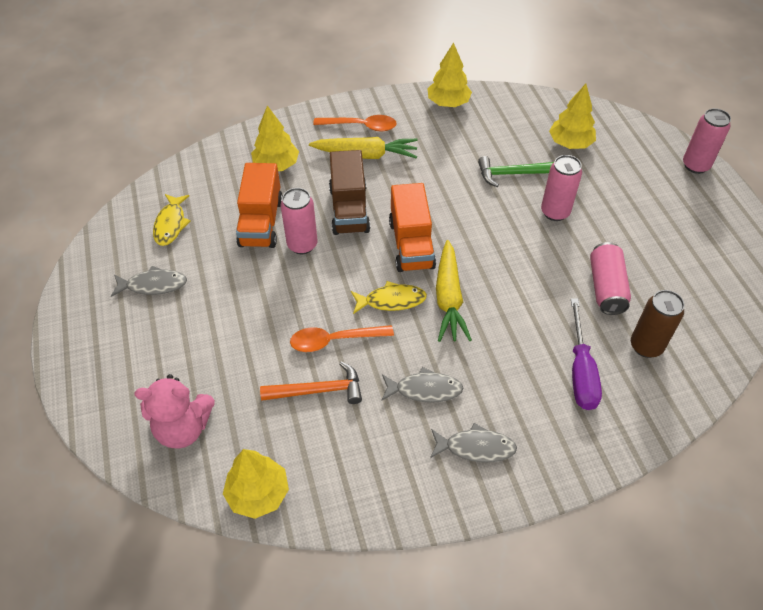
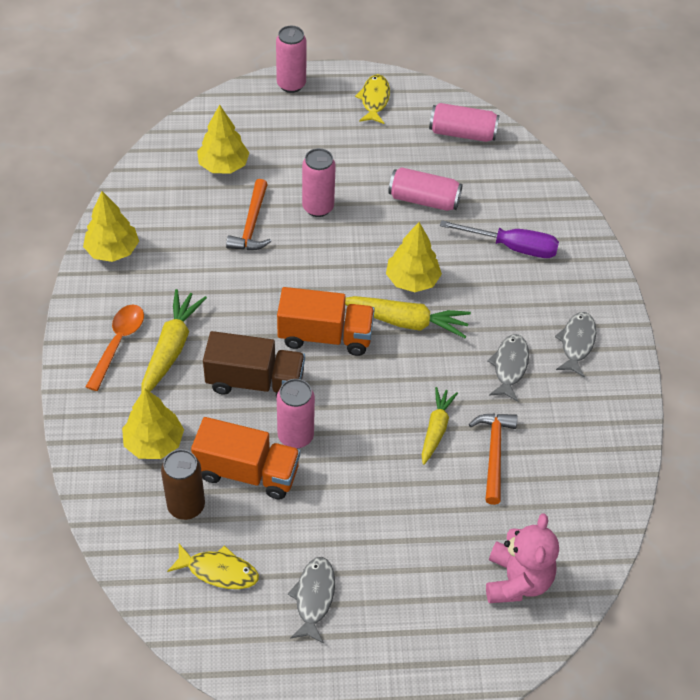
camera: 80 degrees left, 0 degrees up
(258, 493) = (599, 521): yellow tree -> yellow tree (412, 280)
(334, 340) = (436, 429): orange spoon -> yellow carrot
(391, 300) = (397, 370): yellow fish -> yellow fish (374, 100)
(513, 174) = (251, 224): green hammer -> orange hammer
(646, 346) = (495, 195): brown can -> brown can (186, 506)
(717, 305) = (462, 133): none -> pink can

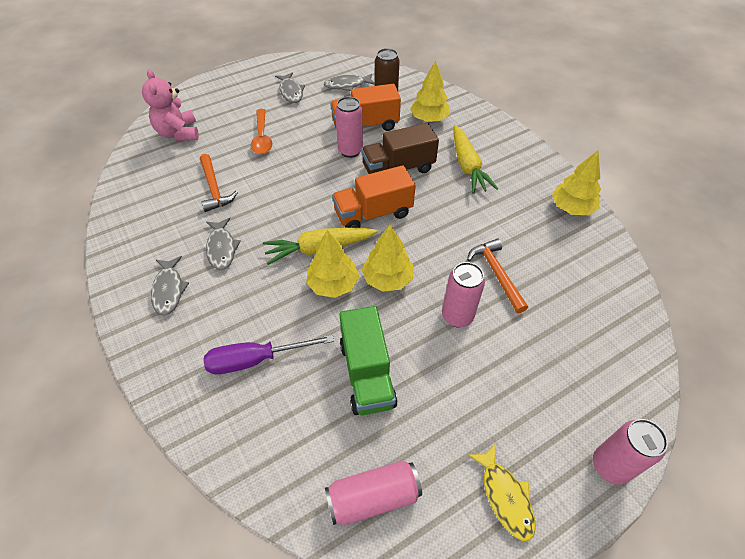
camera: 155 degrees right, 0 degrees up
(118, 343) = (502, 156): orange spoon -> orange spoon (262, 137)
(218, 571) = (347, 85): yellow fish -> grey fish
(223, 166) = (571, 319): yellow tree -> yellow tree (387, 279)
(424, 200) = (367, 373): pink can -> green truck
(436, 429) = (261, 187): yellow carrot -> none

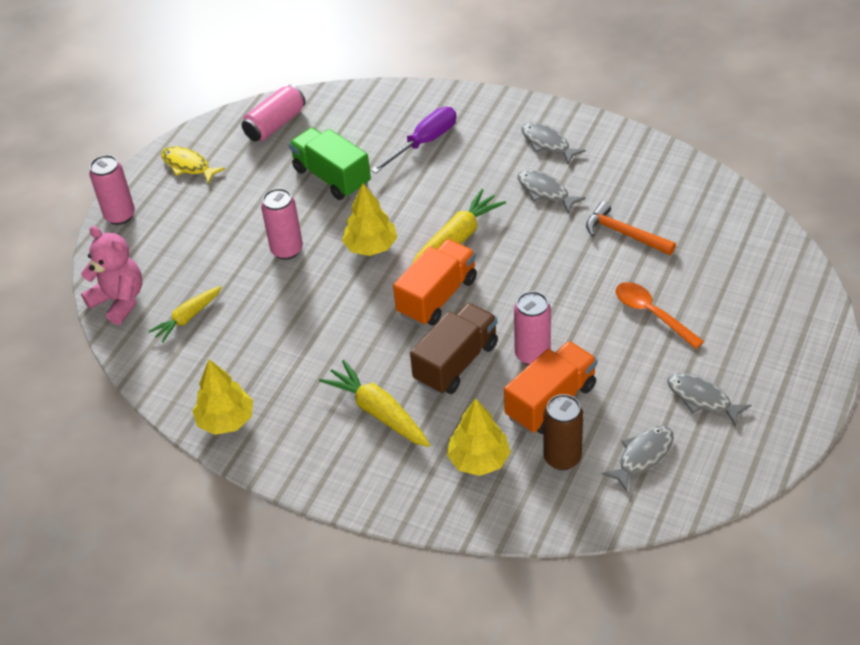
camera: 150 degrees right, 5 degrees down
(178, 133) = (749, 266): pink teddy bear -> pink teddy bear (119, 301)
(333, 284) = (415, 217): yellow tree -> none
(496, 274) = (272, 304): orange hammer -> none
(573, 299) = (187, 318): none -> yellow carrot

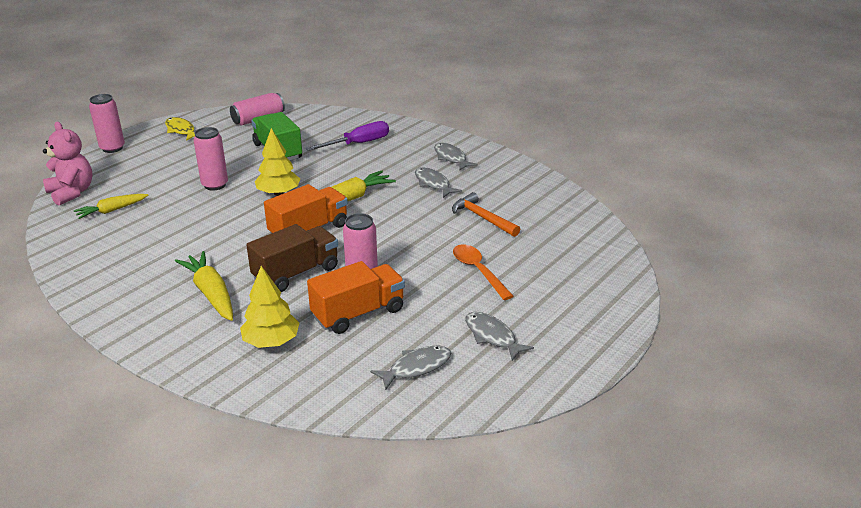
camera: 10 degrees right, 15 degrees down
(226, 420) = (89, 276): yellow tree -> none
(562, 458) = (344, 354): brown can -> none

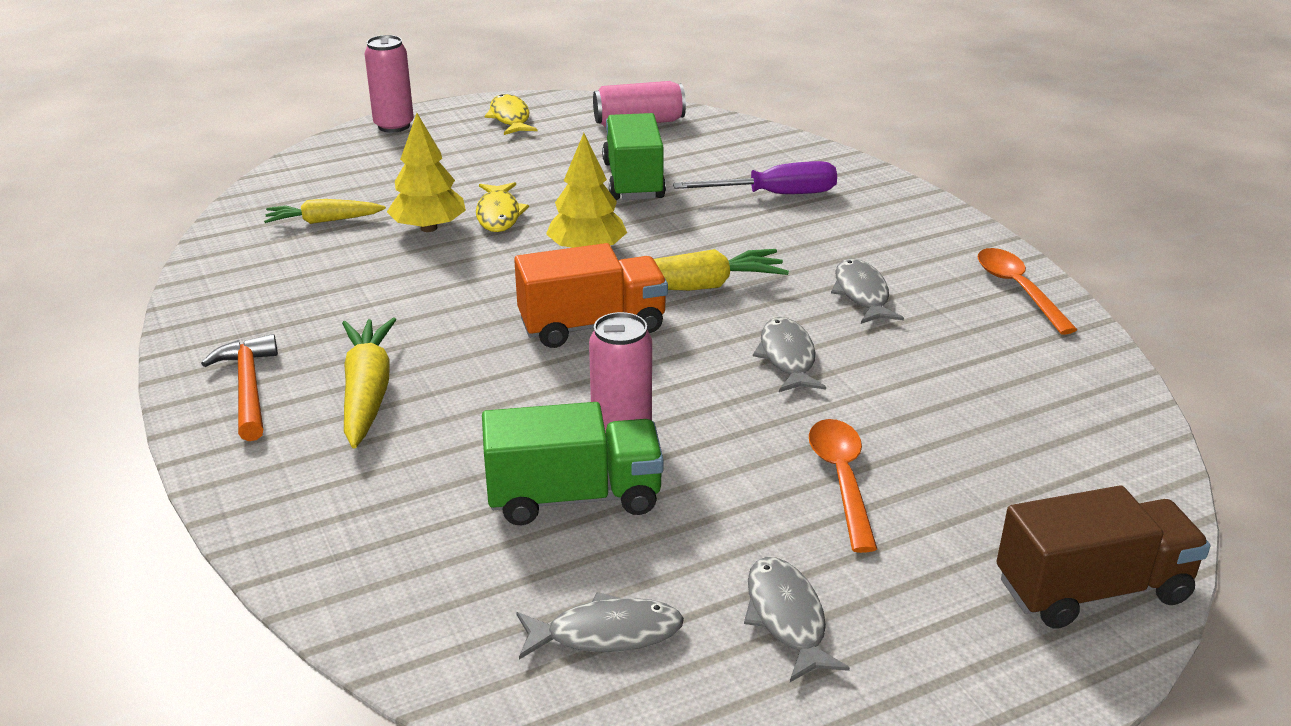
camera: 25 degrees right, 0 degrees up
(72, 193) = (290, 181): pink teddy bear -> none
(215, 185) = (499, 215): pink can -> yellow fish
(271, 342) = (399, 504): yellow tree -> yellow tree (428, 228)
(296, 273) = (521, 395): brown truck -> brown truck (1092, 590)
(358, 313) = (574, 497): orange truck -> green truck
(451, 158) = (925, 254): grey fish -> grey fish (787, 357)
(482, 218) = (915, 379): orange hammer -> orange hammer (248, 388)
(503, 165) = (1018, 290): none -> orange spoon

